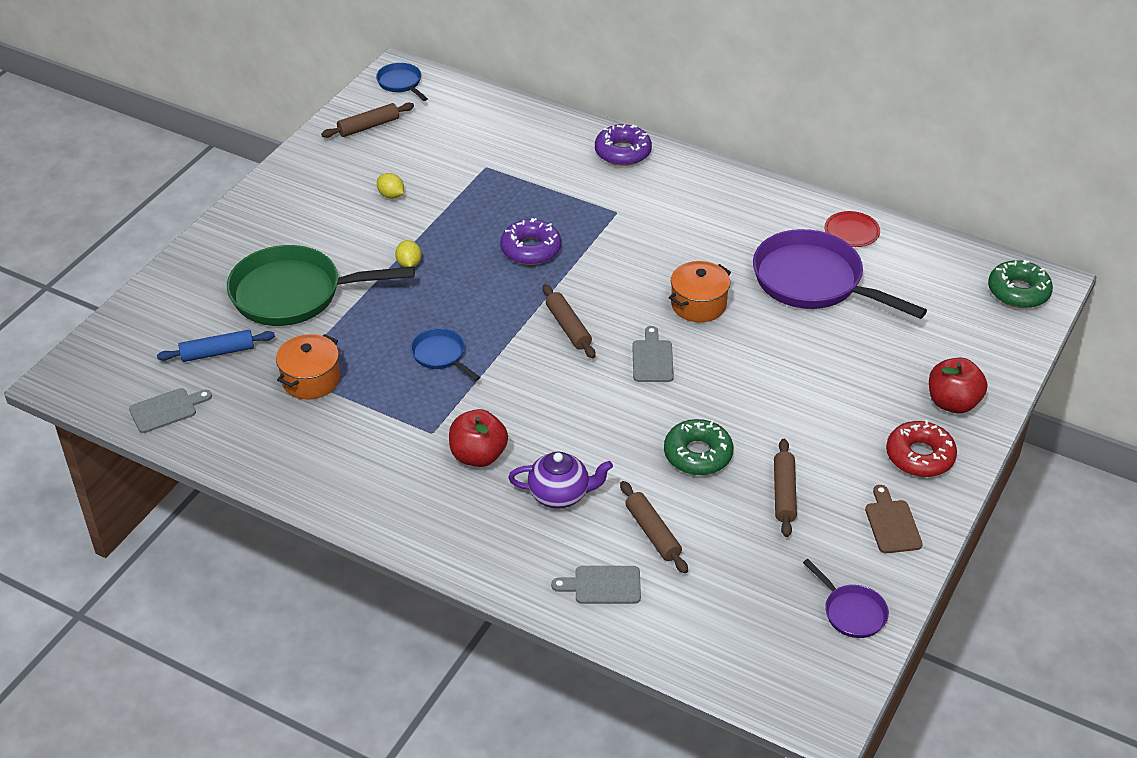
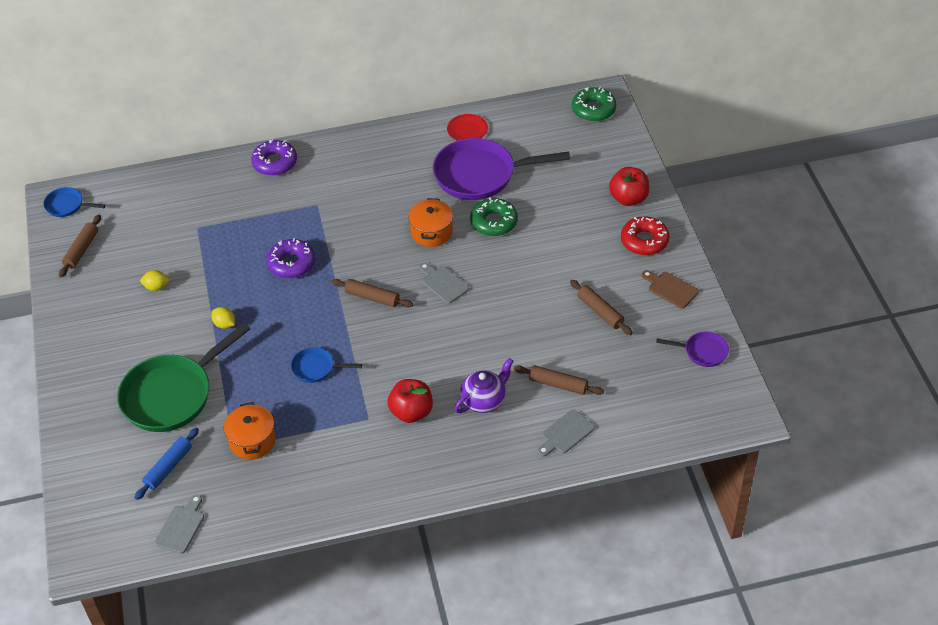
camera: 40 degrees left, 5 degrees up
(698, 454) = (531, 322): green donut -> green donut (494, 222)

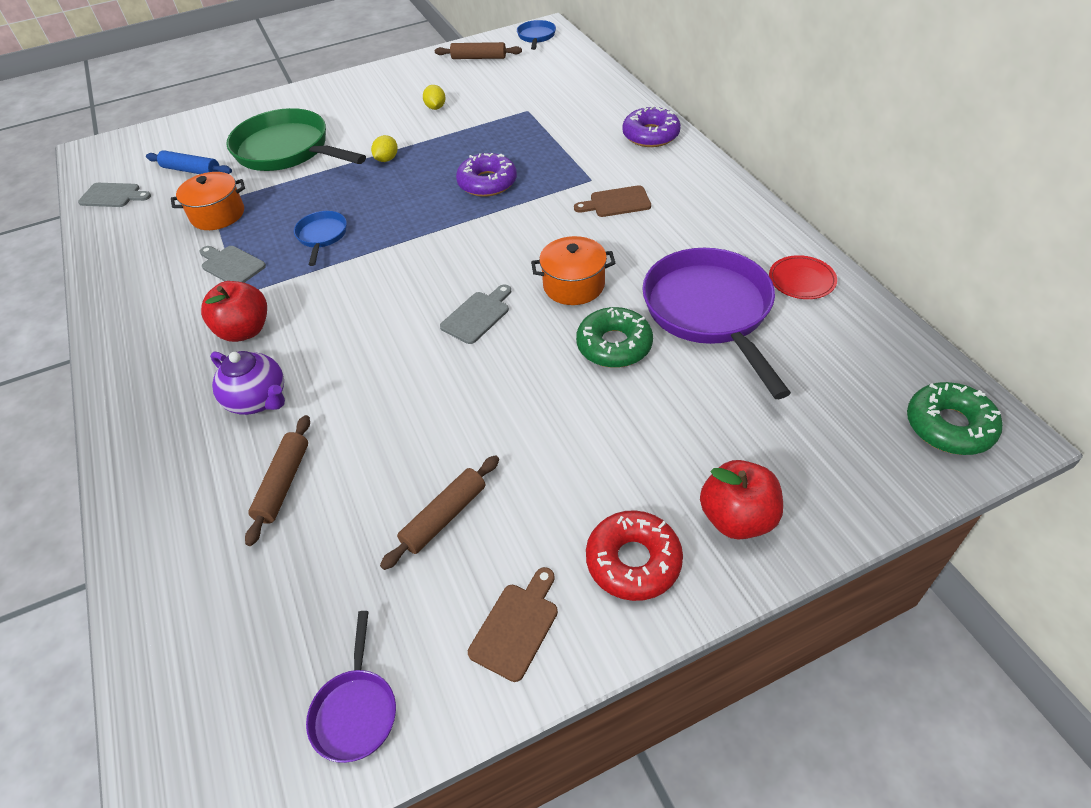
camera: 80 degrees right, 0 degrees up
(351, 196) = (616, 202): none -> brown cutting board
(372, 297) = (441, 256): brown rolling pin -> none
(565, 433) = (183, 510): grey cutting board -> grey cutting board (231, 265)

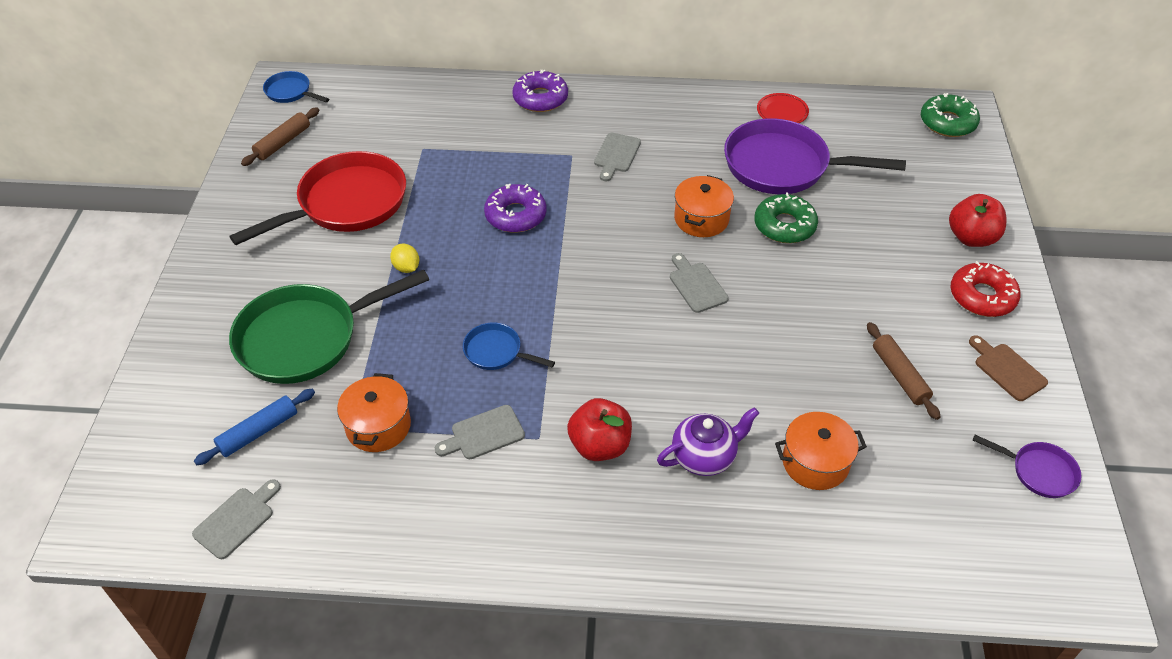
camera: 65 degrees left, 0 degrees up
(283, 483) = (815, 462): brown rolling pin -> orange pot
(435, 107) = (346, 204): yellow lemon -> red pan
(616, 202) = (616, 155): brown cutting board -> grey cutting board

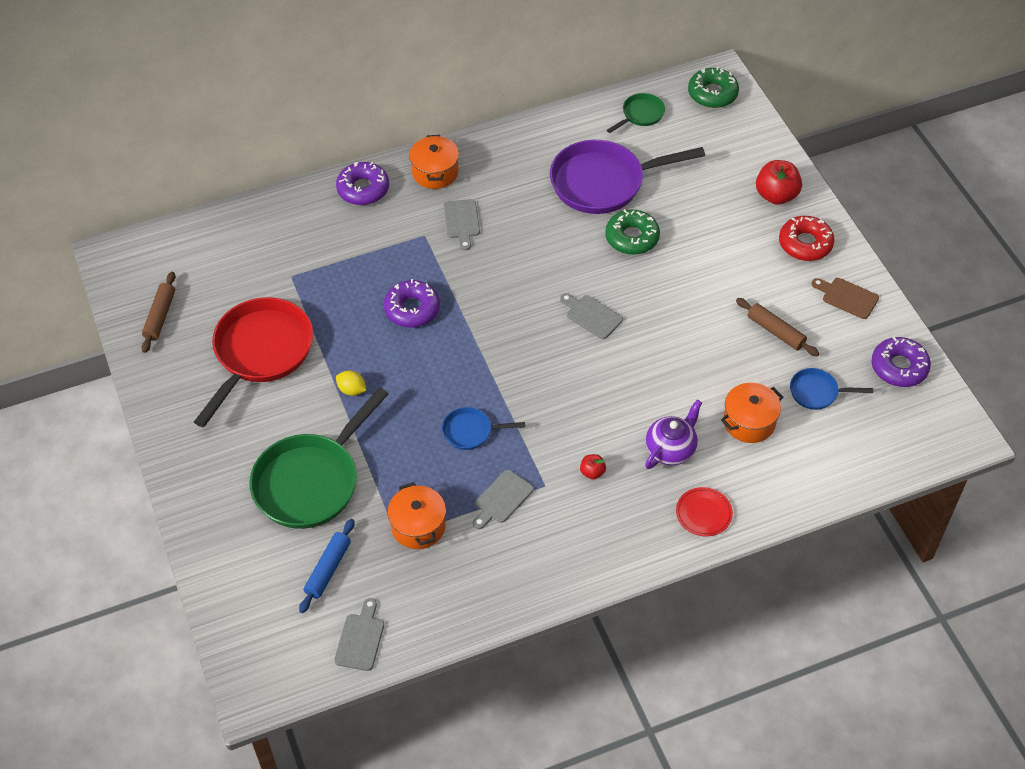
camera: 25 degrees left, 5 degrees up
(290, 92) = (129, 263): blue pan -> blue pan (817, 392)
(600, 445) = (592, 472): red apple -> red apple, size x0.50
(701, 219) = (564, 256): orange pot -> orange pot (435, 172)
(782, 112) = (576, 130): red plate -> red plate (703, 513)
(858, 119) = (641, 115): none -> green pan
(1039, 472) = (899, 367): purple pan -> purple donut

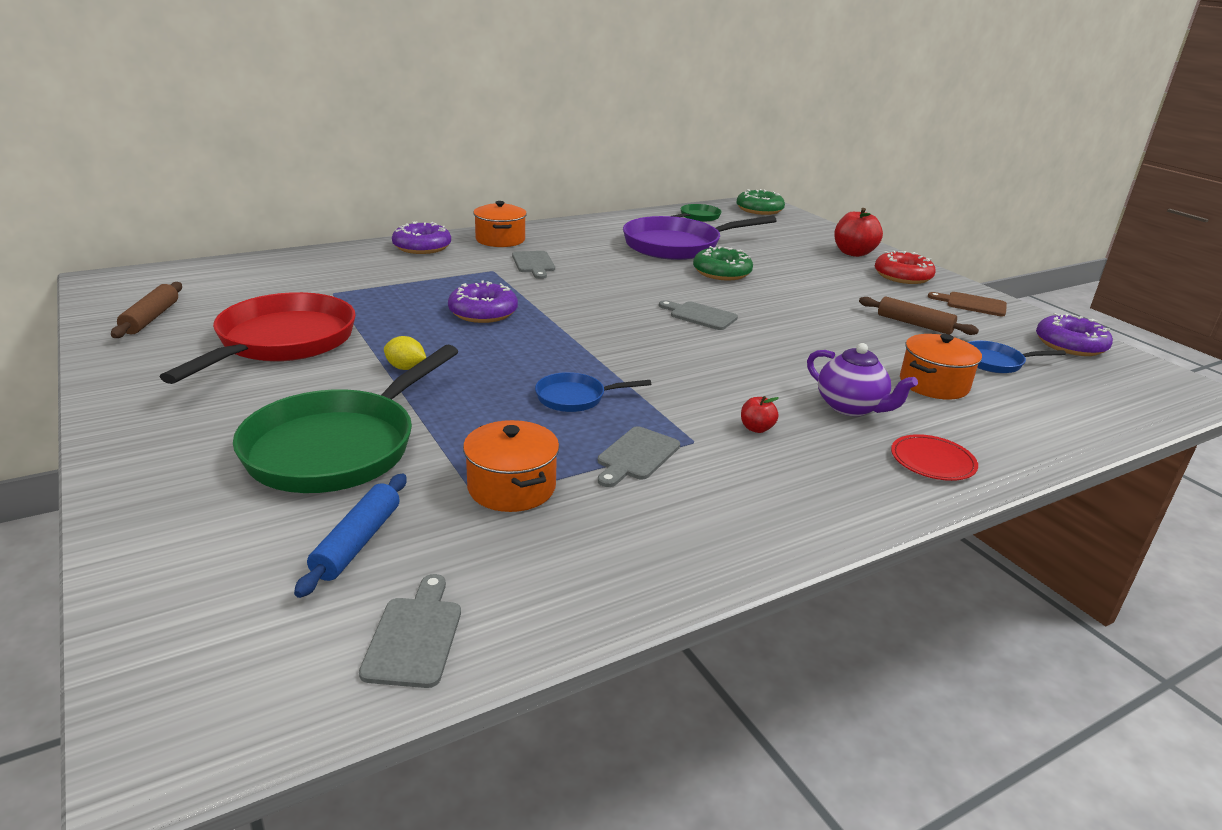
camera: 10 degrees left, 25 degrees down
(671, 449) = (851, 407): purple teapot -> purple teapot turned 105 degrees clockwise

